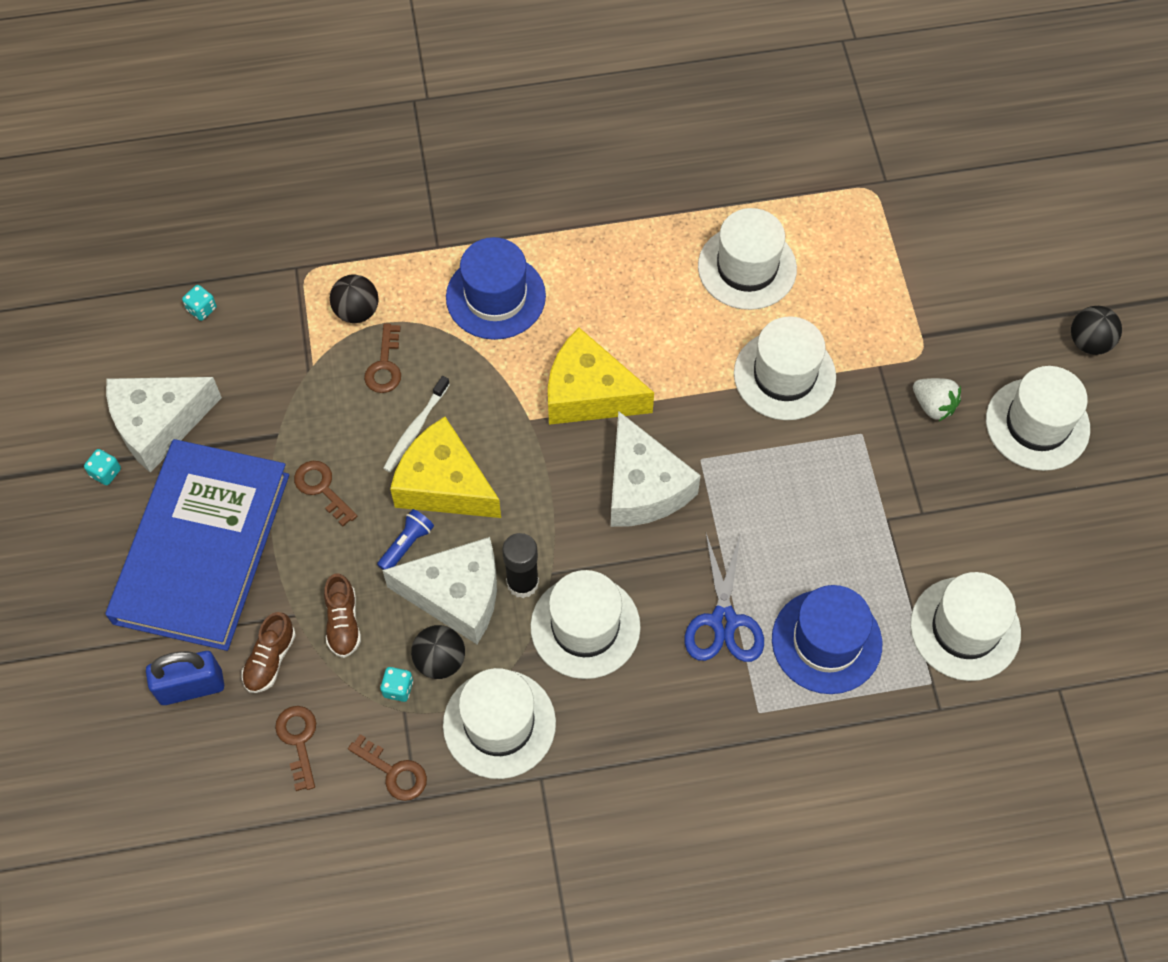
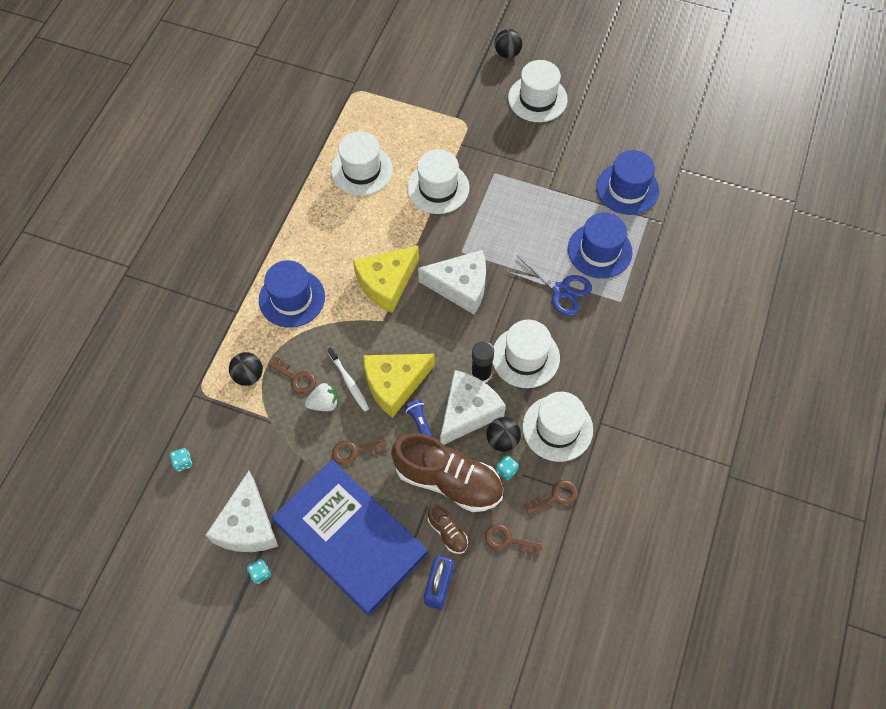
camera: 60 degrees left, 0 degrees up
(343, 622) = (448, 480): brown shoe -> brown shoe, size x2.18
(933, 405) = (499, 134): white strawberry -> white strawberry (324, 403)
(965, 628) = (627, 189): white hat -> blue hat

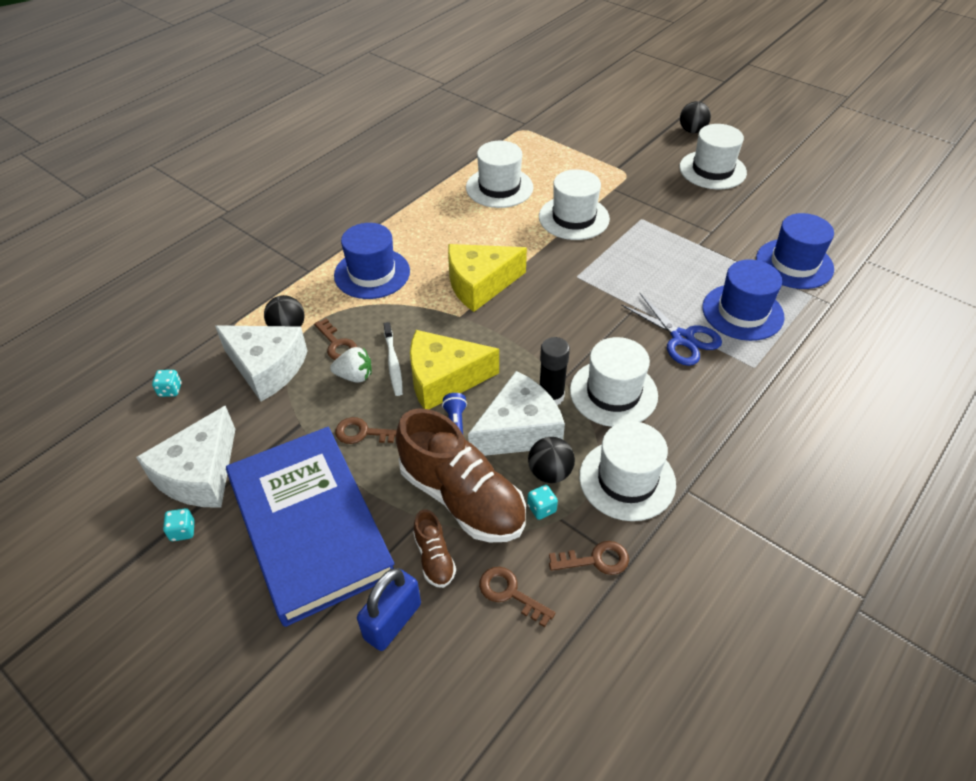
camera: 20 degrees right, 15 degrees down
(461, 287) = (562, 307): white cheese -> white cheese (267, 368)

